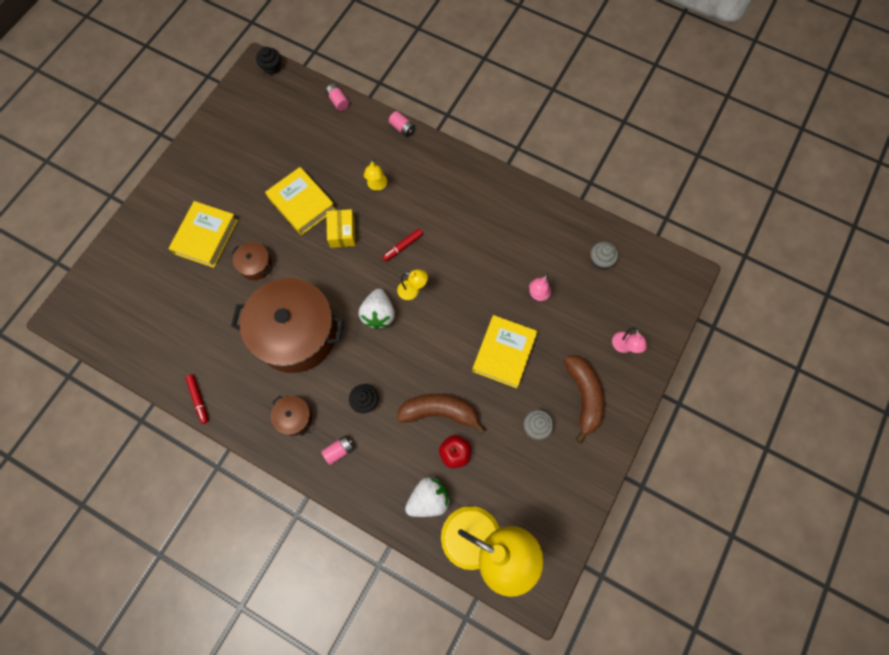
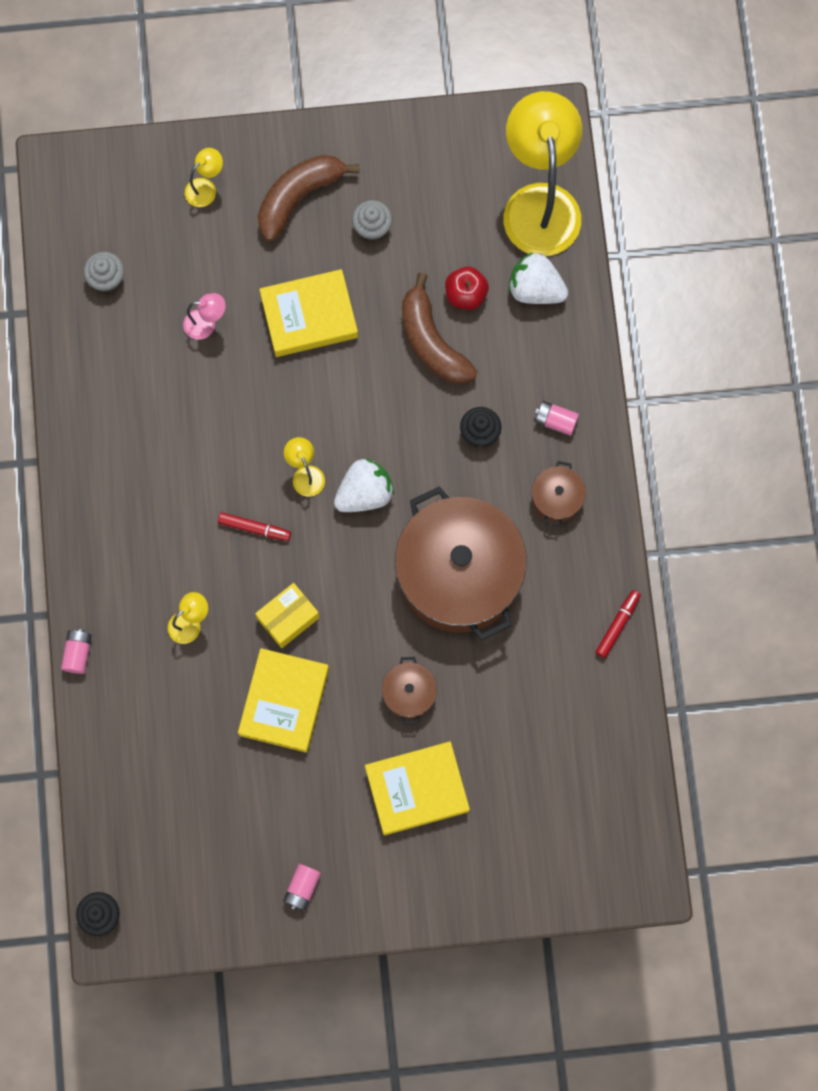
camera: 125 degrees left, 5 degrees up
(338, 101) = (93, 774): pink battery -> pink battery (302, 888)
(623, 347) = (205, 188): pink lamp -> yellow lamp

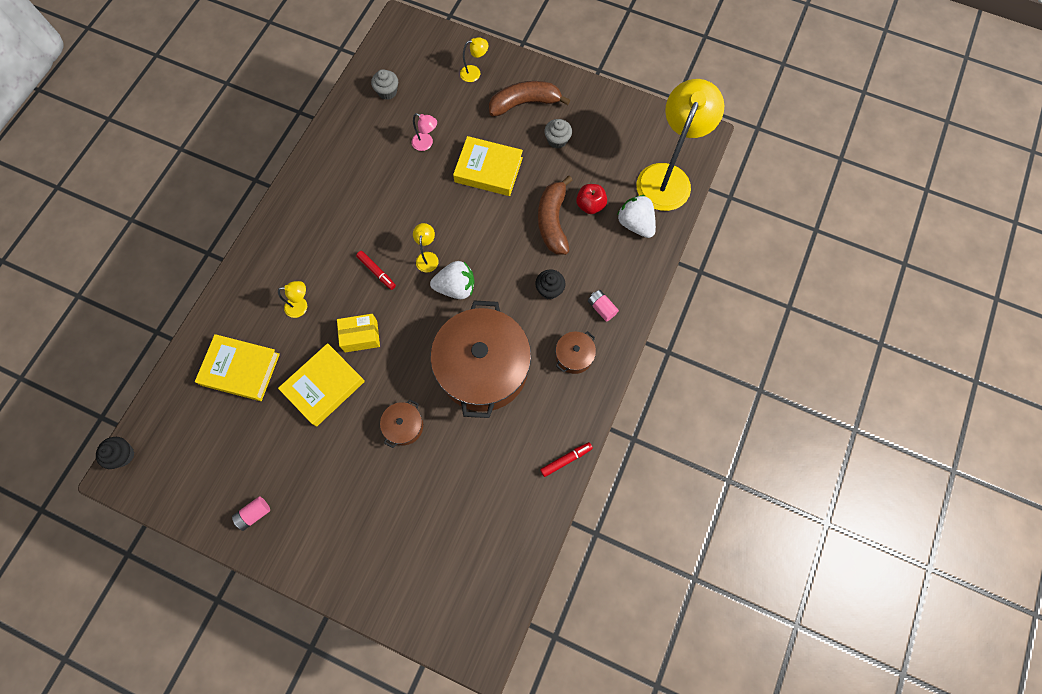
camera: 30 degrees right, 5 degrees down
(78, 653) = (225, 287): pink battery -> none
(417, 789) = (369, 492): yellow book -> yellow book (241, 369)

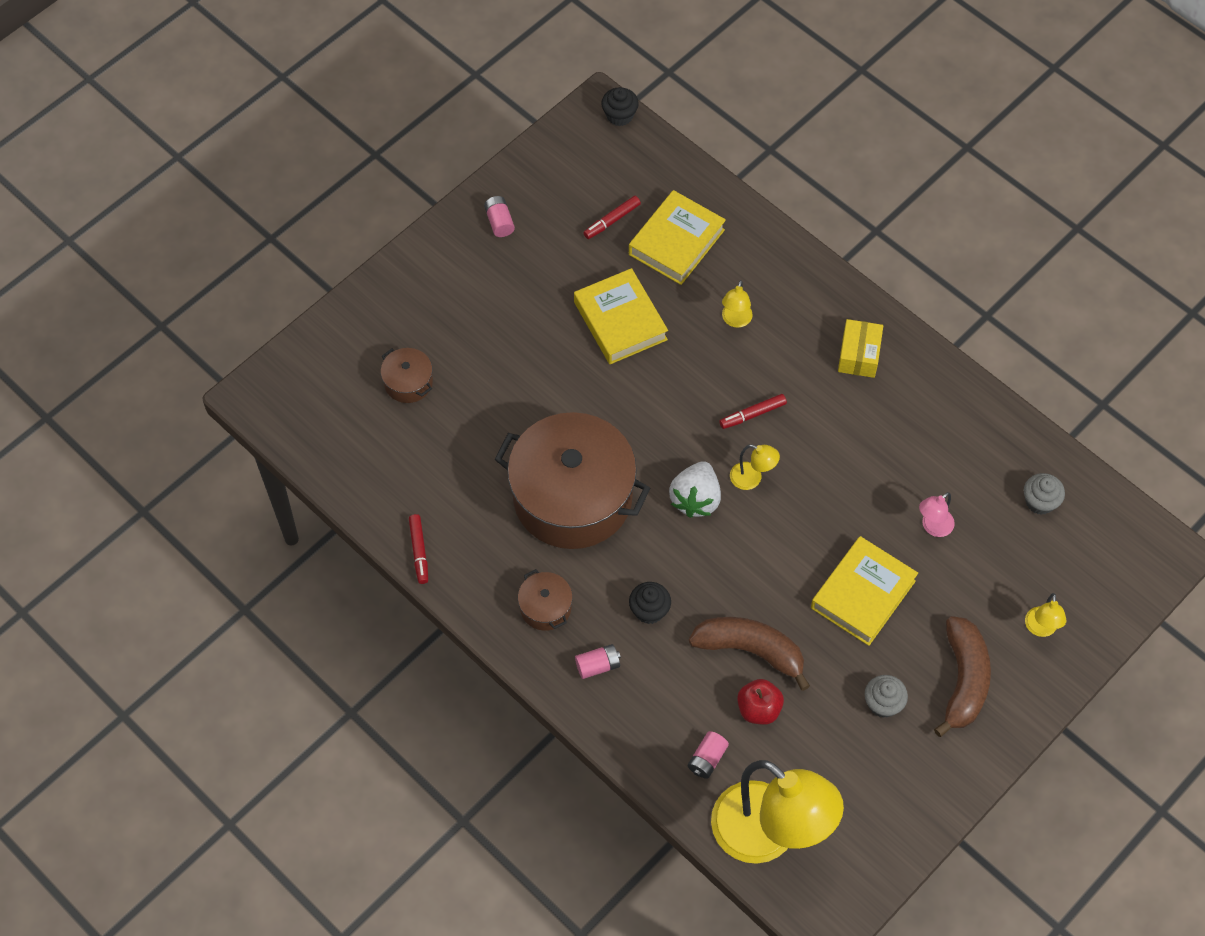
camera: 110 degrees right, 10 degrees down
(232, 424) = (612, 220): none -> red marker
(361, 336) = (669, 374): yellow box -> yellow box (859, 355)
(404, 426) = (536, 391): brown pot -> brown pot (408, 382)
(635, 224) = (707, 759): white strawberry -> pink battery

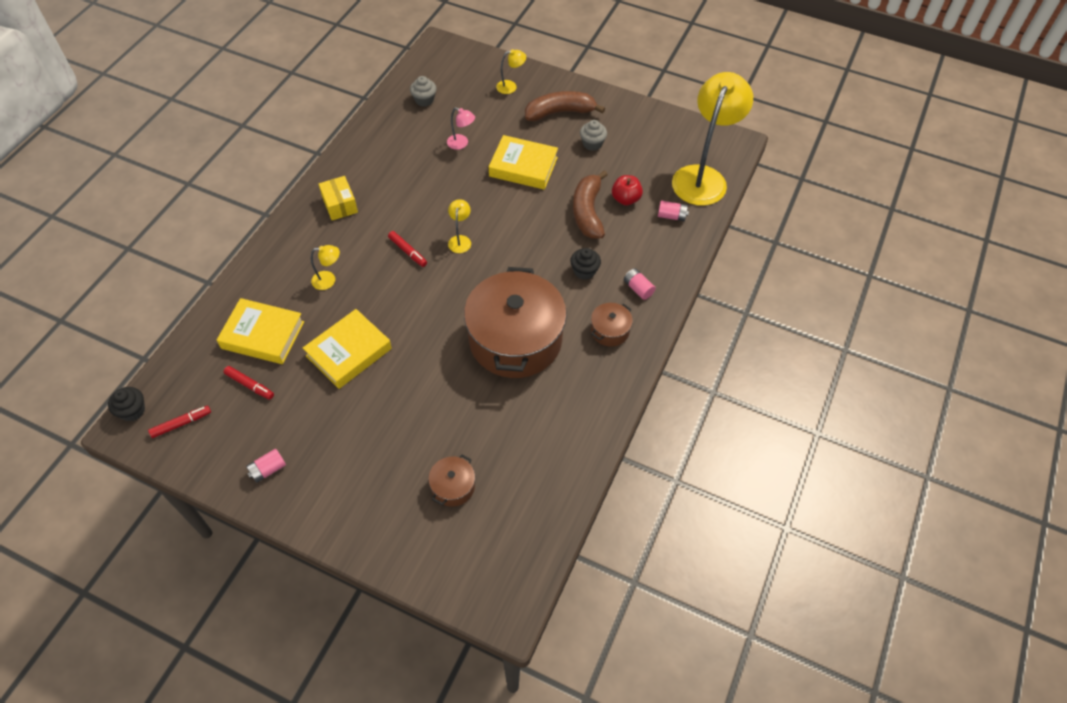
camera: 110 degrees left, 5 degrees down
(419, 551) = (601, 426): red marker -> red marker (181, 424)
(695, 499) = (488, 267): white strawberry -> none
(859, 355) = (340, 205): yellow box -> yellow box turned 75 degrees clockwise

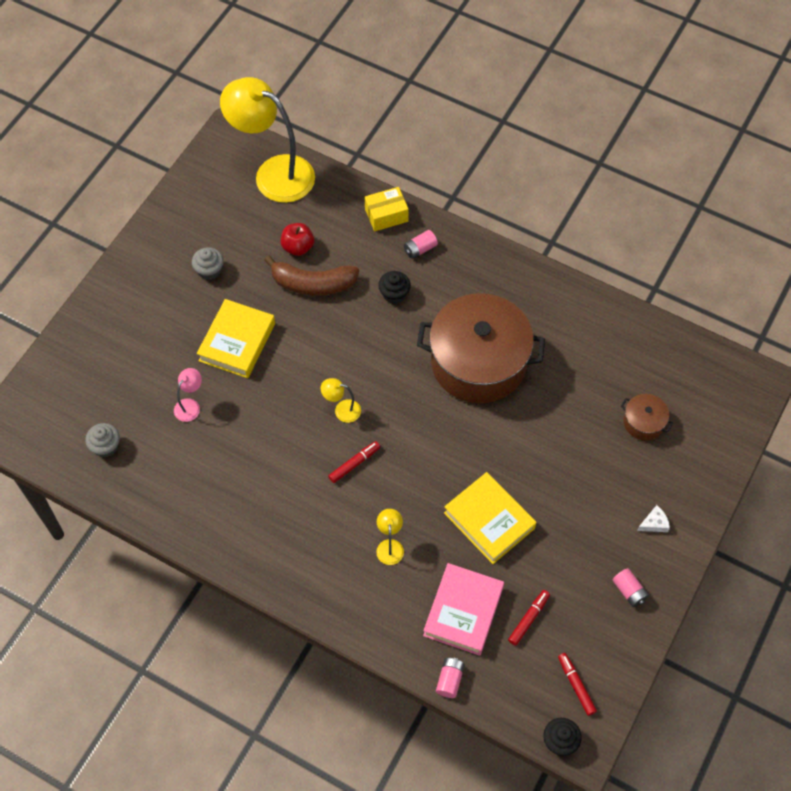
camera: 85 degrees left, 5 degrees up
(263, 335) = (463, 611): yellow book -> pink book
(338, 494) = (654, 523): none -> white cheese
(340, 205) = (275, 539): yellow box -> yellow box (386, 215)
(511, 86) = (98, 348): yellow lamp -> none
(559, 112) = (153, 299): brown banana -> none
(610, 331) = (470, 279): brown pot -> none
(671, 216) = (326, 208): pink battery -> pink battery (450, 680)

